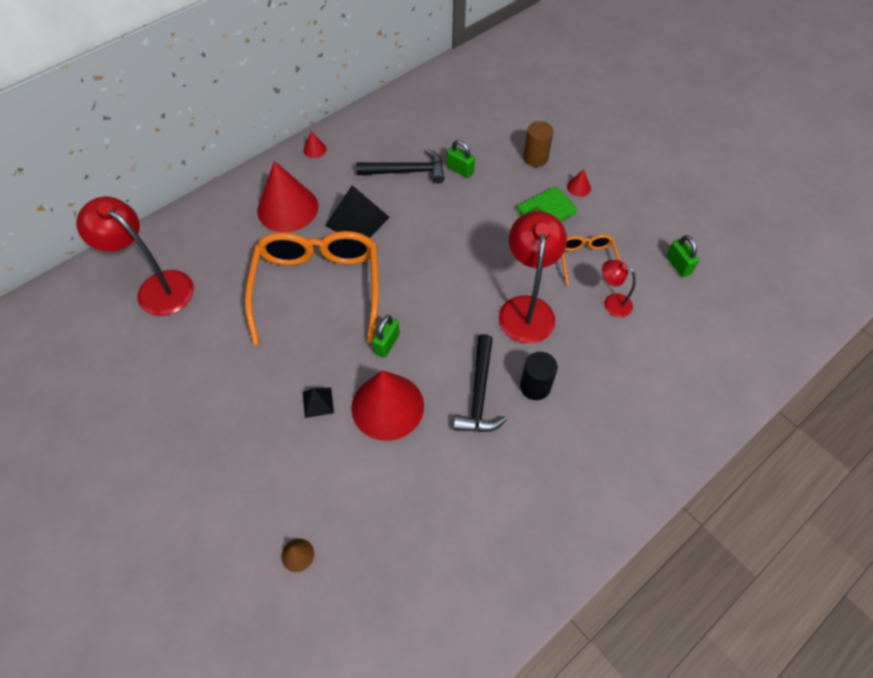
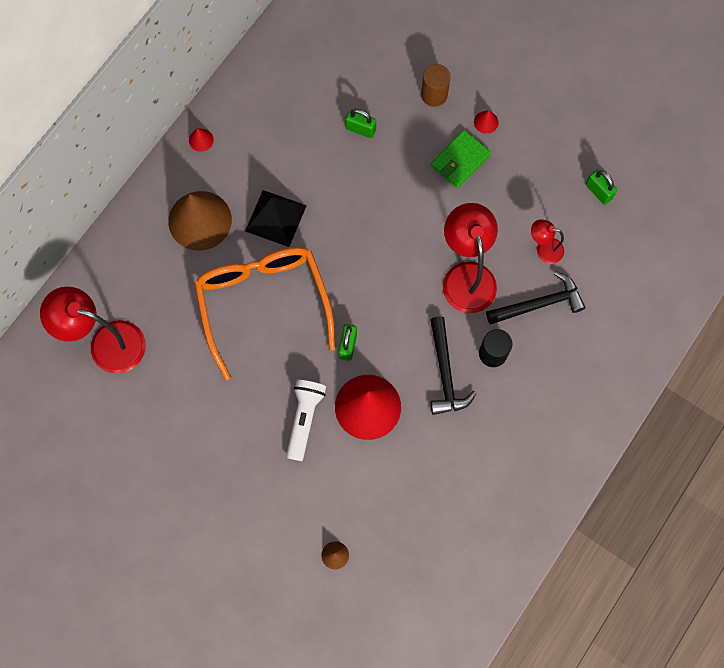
camera: 15 degrees left, 15 degrees up
(287, 208) = (200, 220): red cone -> brown cone
(318, 402) = (304, 419): black pyramid -> white flashlight
(407, 171) = (307, 145): black hammer -> black hammer (539, 304)
(586, 260) = (511, 207): orange glasses -> none

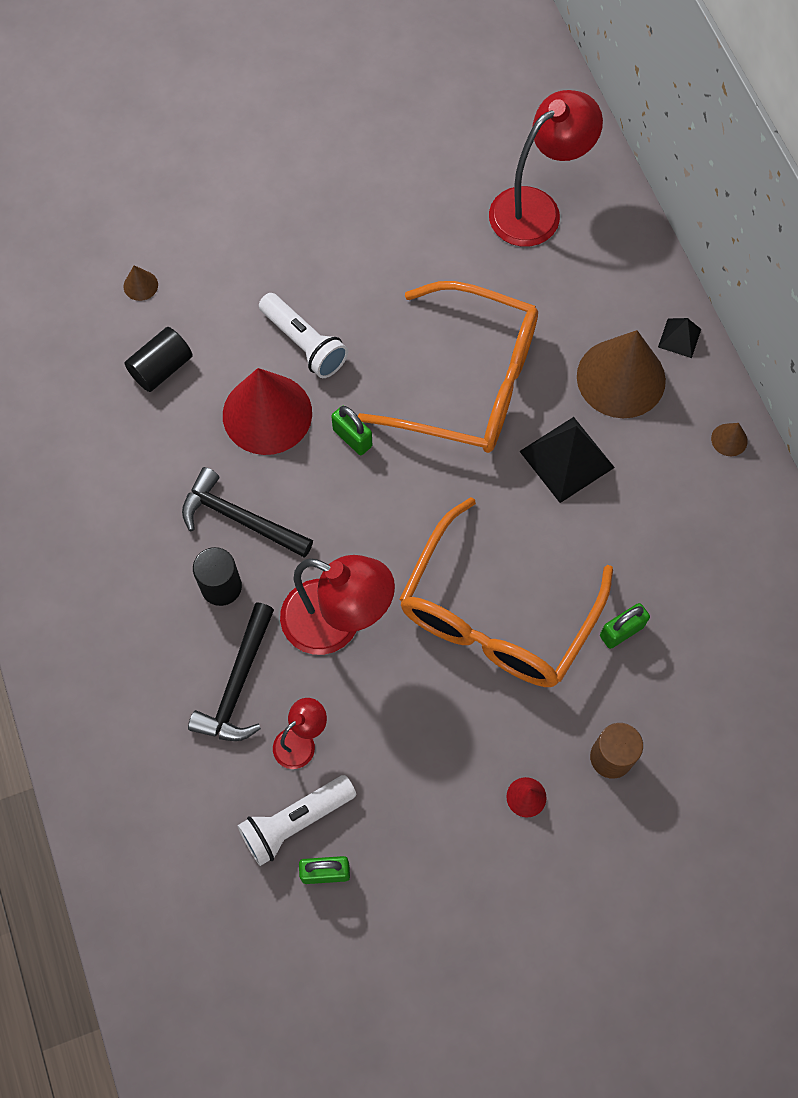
camera: 125 degrees right, 5 degrees down
(149, 204) = (679, 338): none -> black pyramid
(201, 140) = (729, 439): red cone -> brown cone
(383, 495) = (161, 368): none -> black cylinder
(399, 197) = (496, 615): none -> orange glasses
(460, 160) = (494, 724): green wallet -> none
(586, 223) = (295, 821): none -> white flashlight

